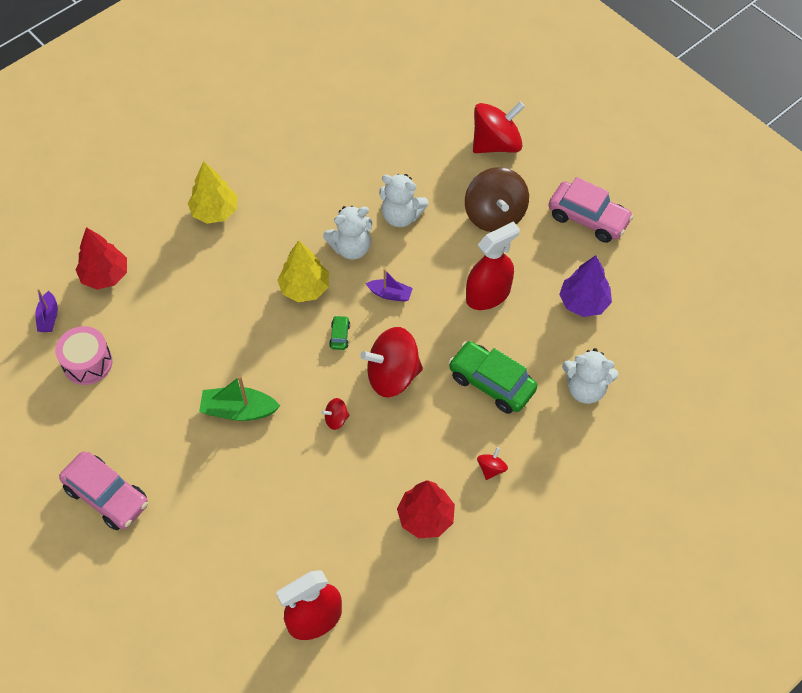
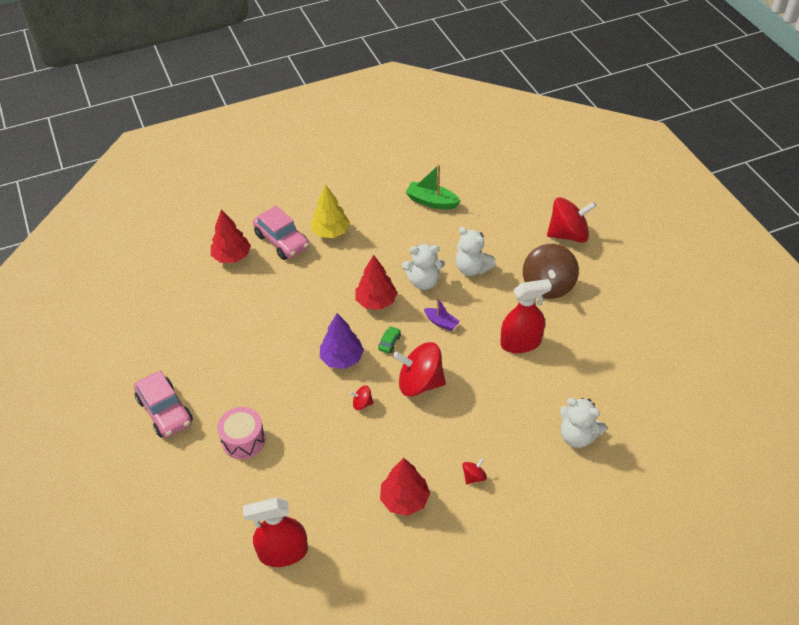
camera: 20 degrees right, 10 degrees down
(49, 317) = (179, 275): purple boat -> none
(87, 363) = (193, 313): pink drum -> pink drum (243, 440)
(238, 410) = (289, 376): green boat -> green boat (431, 201)
(305, 288) = (376, 301): yellow tree -> red tree
(491, 383) = (498, 410): green car -> none
(583, 302) = (599, 369): purple tree -> purple tree (342, 359)
(588, 218) = (625, 306): pink car -> pink car (282, 241)

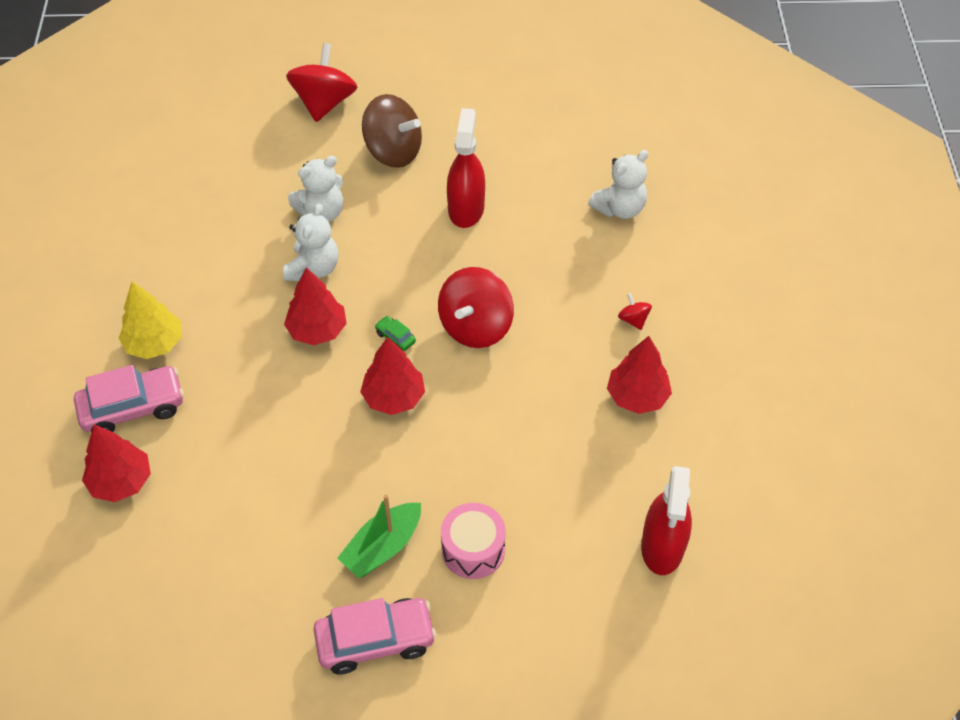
camera: 70 degrees left, 5 degrees up
(342, 359) = (394, 397): purple tree -> red tree
(362, 403) = (478, 397): red spinning top -> none
(431, 201) = (175, 212): green boat -> green boat (382, 547)
(441, 322) = (392, 273): purple boat -> none

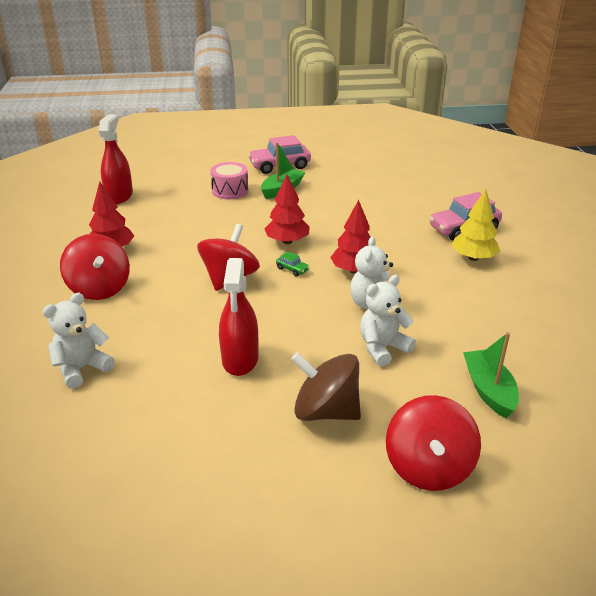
camera: 175 degrees right, 20 degrees down
(121, 481) = (447, 203): red tree -> none
(242, 161) = (488, 390): none -> green boat
(633, 319) = (99, 288): red spinning top -> red spinning top, size x2.28

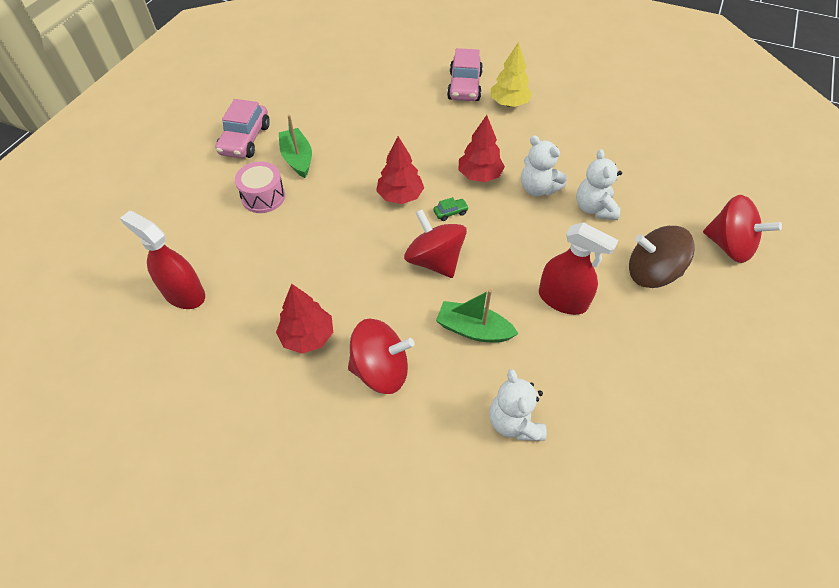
camera: 60 degrees left, 20 degrees up
(326, 411) = (651, 273): brown spinning top -> brown spinning top turned 45 degrees clockwise
(488, 390) = (667, 179): green boat -> green boat (473, 329)

